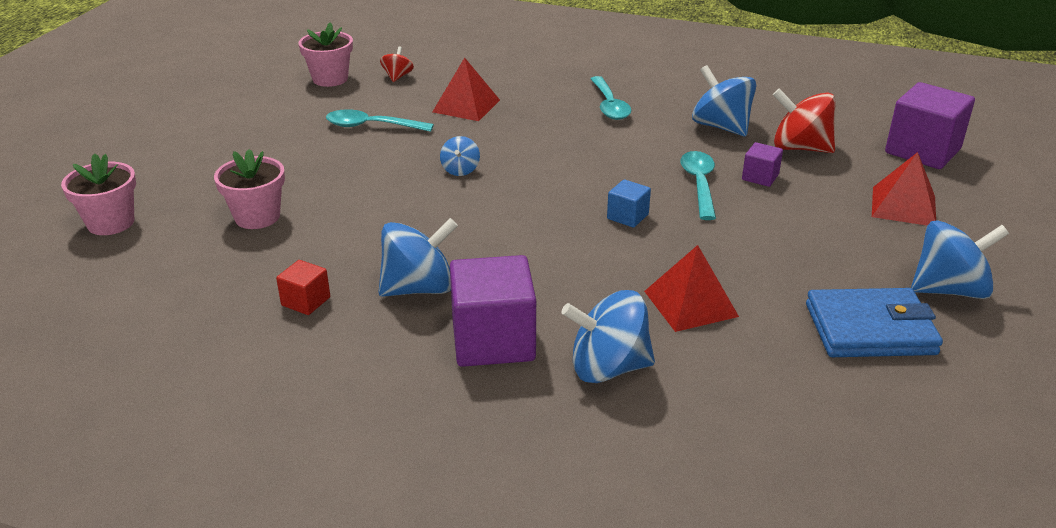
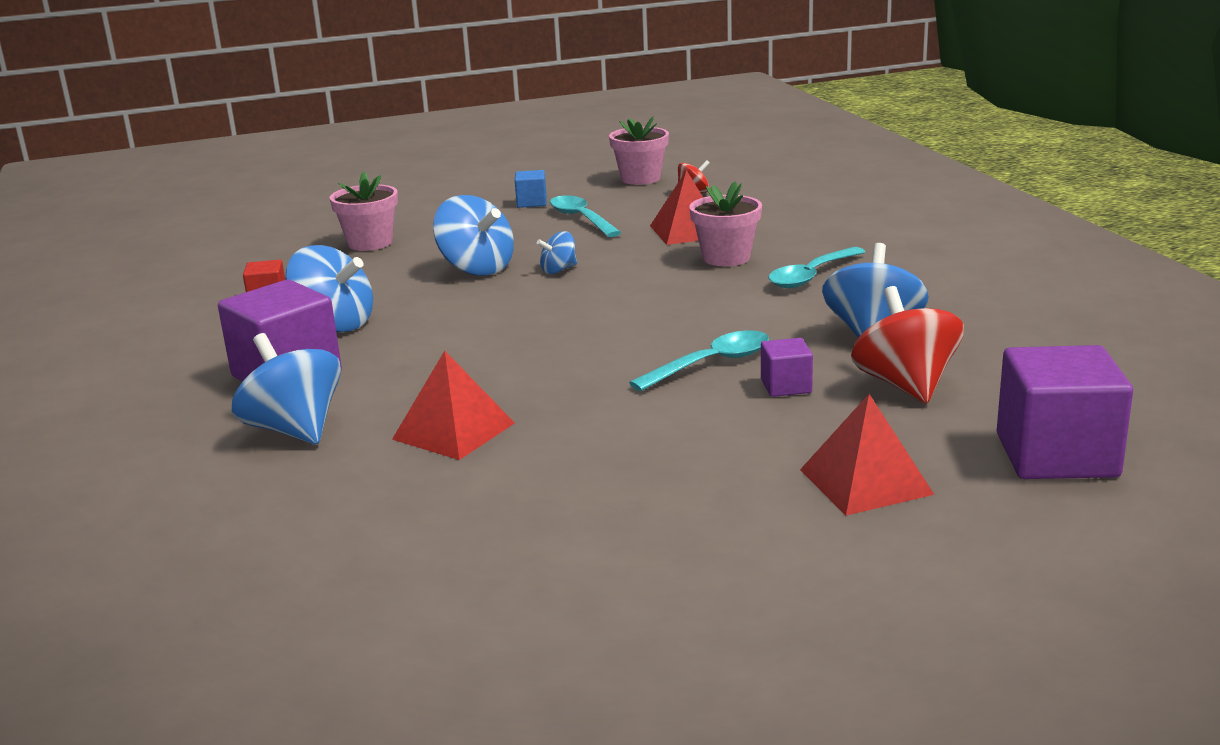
camera: 55 degrees right, 10 degrees down
(111, 223) = (301, 214): pink flower pot -> pink flower pot (726, 258)
(627, 216) = (583, 355): blue cube -> blue cube (531, 202)
(870, 329) = (524, 534): blue wallet -> none
(949, 290) = (687, 561): blue spinning top -> blue spinning top (476, 268)

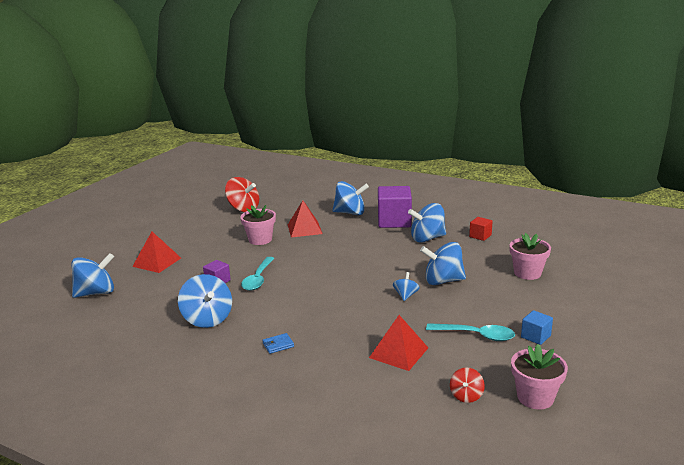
camera: 135 degrees right, 0 degrees up
(726, 258) = (341, 339): pink flower pot -> pink flower pot (260, 240)
(812, 276) = (278, 345): turquoise spoon -> blue wallet
(905, 385) = (171, 299): red spinning top -> red spinning top (243, 209)
(1056, 455) = (96, 293): purple cube -> blue spinning top

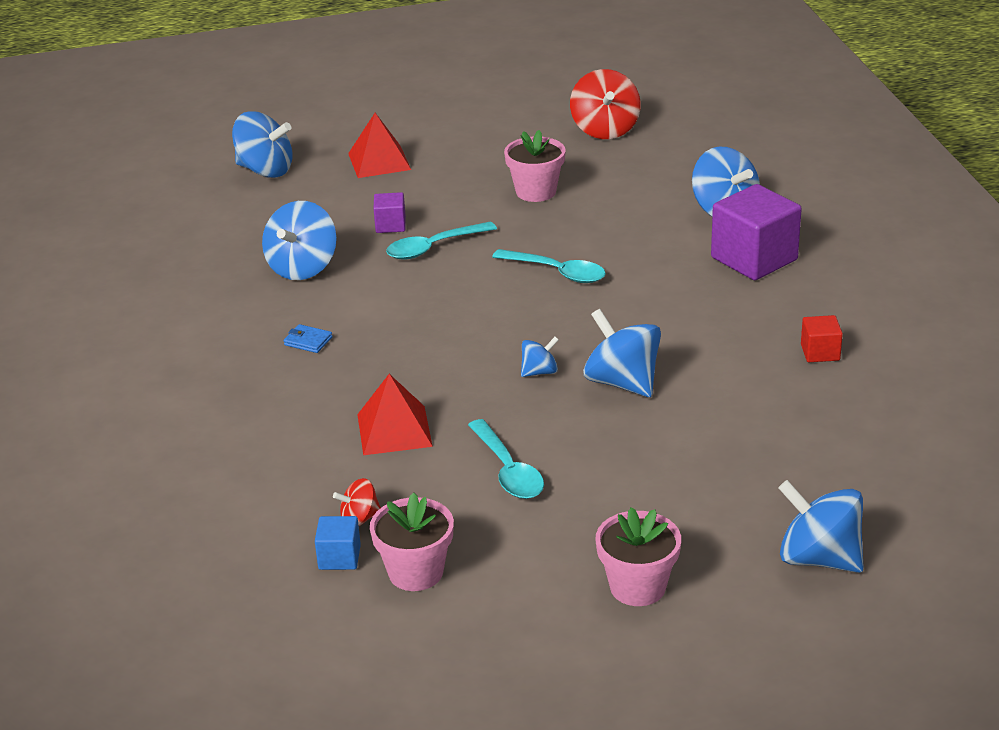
camera: 50 degrees right, 10 degrees up
(304, 229) = (616, 205): red pyramid -> none
(332, 260) = (557, 272): none -> turquoise spoon
(427, 238) = (738, 312): blue spinning top -> blue spinning top (819, 558)
(527, 273) = (752, 444): pink flower pot -> pink flower pot (637, 587)
(535, 336) = (567, 519): blue cube -> blue cube (339, 557)

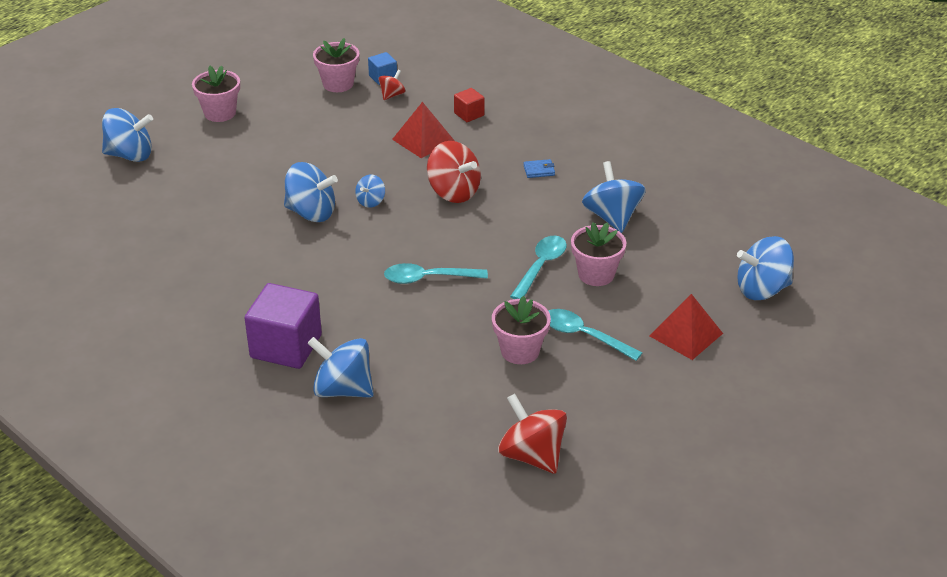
camera: 145 degrees right, 5 degrees up
(390, 225) = (596, 274): purple cube -> pink flower pot
(433, 350) = (453, 192): none -> red spinning top
(508, 470) = (336, 141): turquoise spoon -> turquoise spoon (584, 336)
(820, 352) = (190, 280): red cube -> red cube (469, 114)

